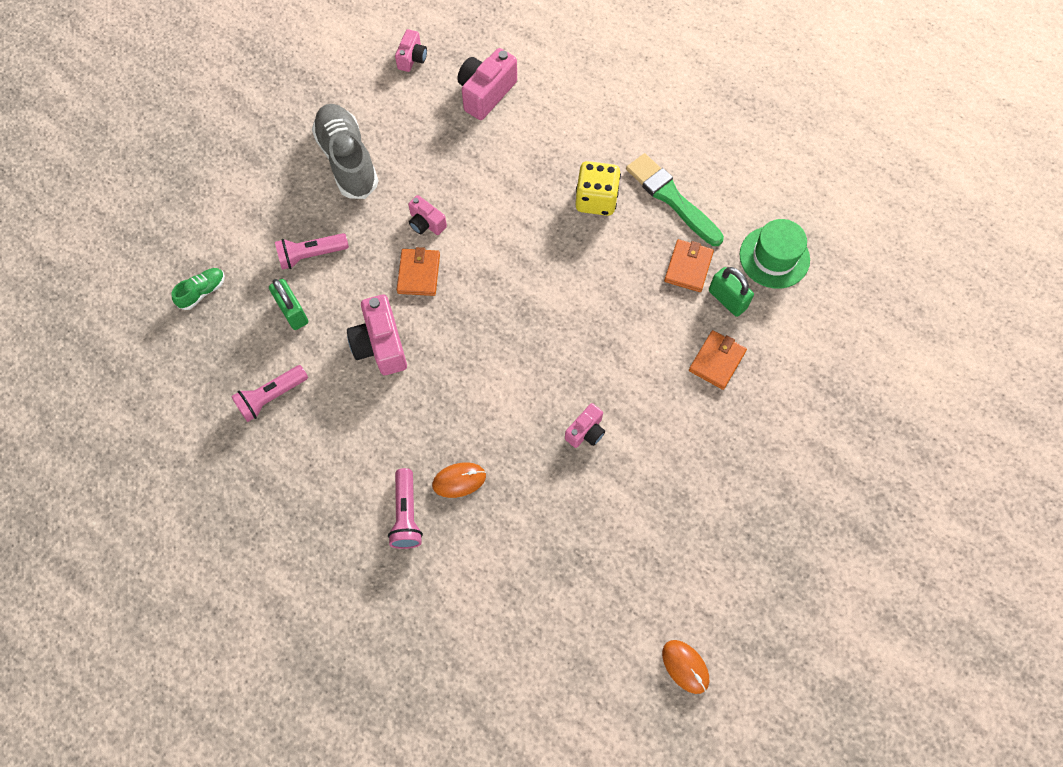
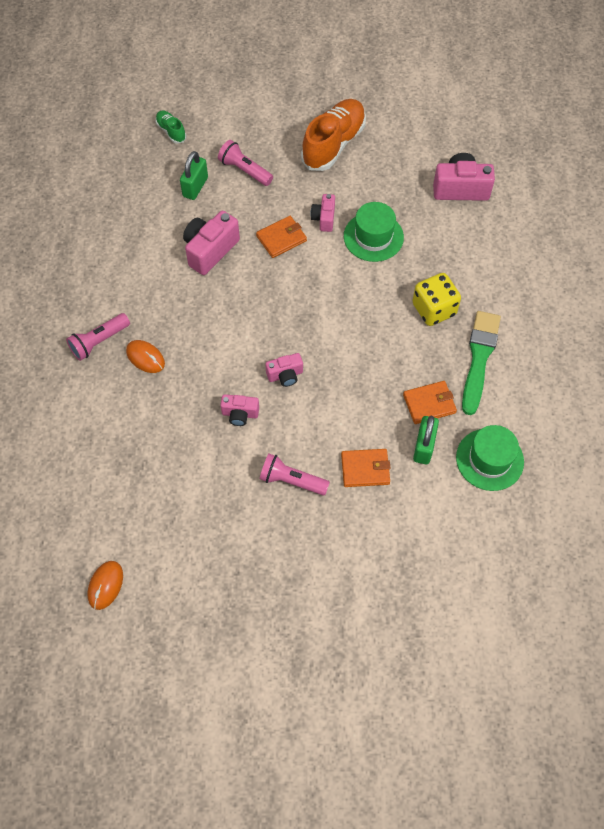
camera: 55 degrees right, 5 degrees down
(202, 292) = (171, 131): green shoe -> green shoe turned 135 degrees counterclockwise
(271, 397) = (126, 214): pink flashlight -> pink flashlight (291, 481)
(347, 160) = (333, 144): grey shoe -> orange shoe
(412, 58) = (448, 129): pink camera -> pink camera (285, 375)
(480, 196) = (373, 237): none -> green hat

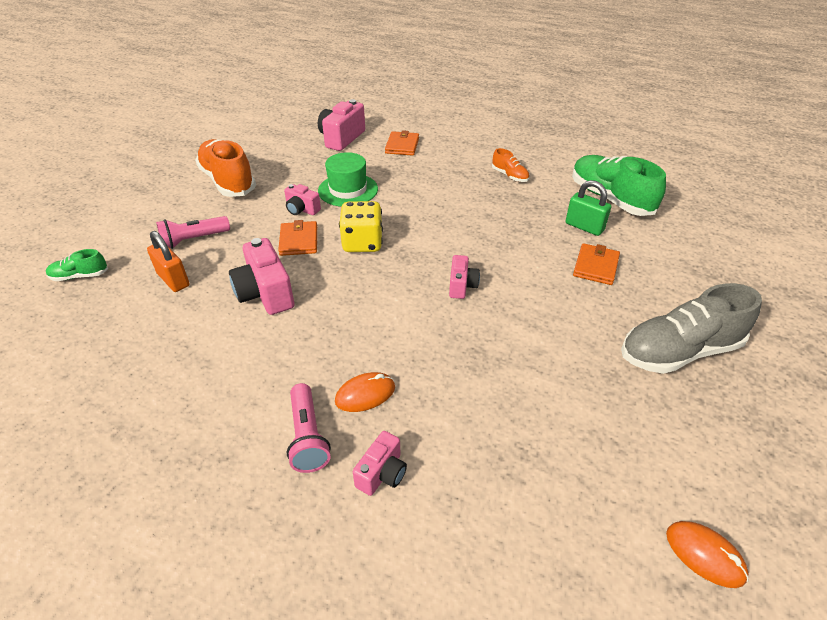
camera: 65 degrees left, 20 degrees down
(195, 187) = (173, 280): green padlock -> orange padlock
(240, 414) = (491, 333): pink camera -> pink camera (382, 473)
(283, 551) = (679, 351): none -> grey shoe
(291, 481) = (592, 319): pink flashlight -> none
(429, 404) = (541, 211): orange wallet -> orange wallet (402, 146)
(434, 309) = (447, 182): yellow dice -> yellow dice (362, 243)
(479, 358) = (509, 176): green brush -> orange shoe
(489, 459) = (610, 198): green hat -> green shoe

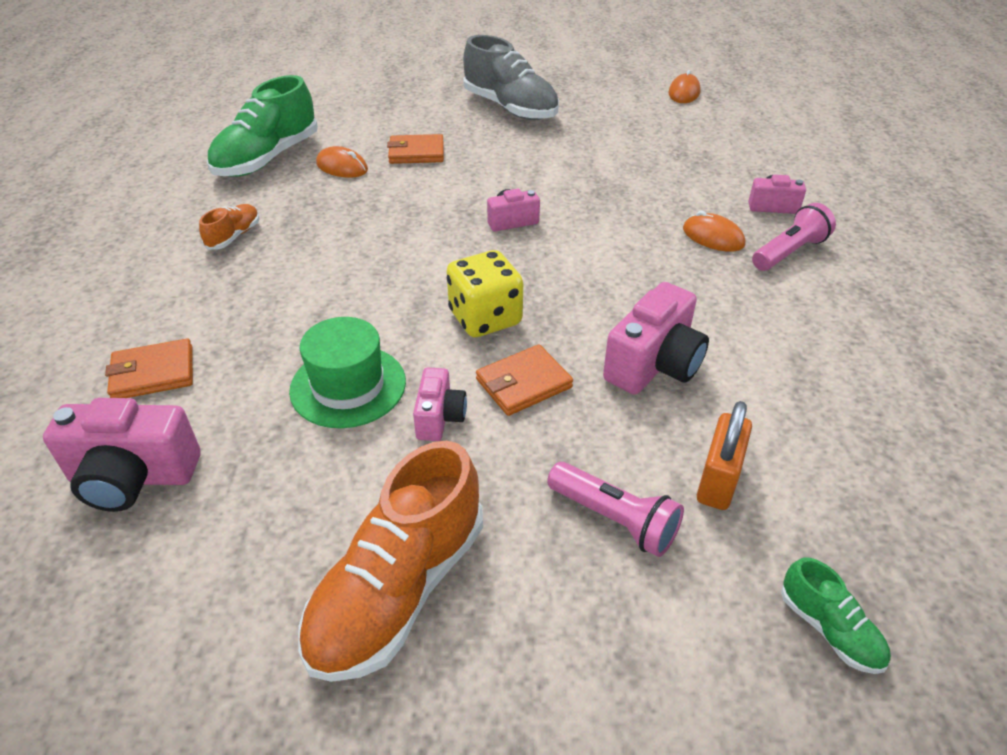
camera: 115 degrees left, 0 degrees up
(584, 227) = (342, 167): green padlock -> orange mouse

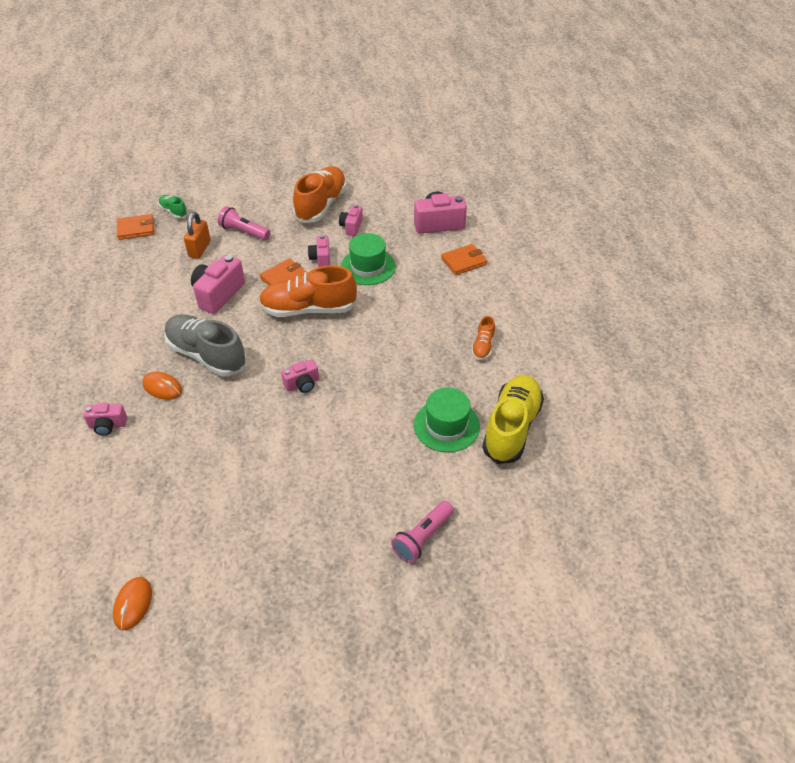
camera: 170 degrees right, 5 degrees up
(267, 159) = (511, 427): green shoe -> yellow shoe
(342, 167) = (446, 425): orange mouse -> green hat
(343, 498) = (351, 227): none -> pink camera
(416, 152) = (393, 453): orange wallet -> orange wallet (136, 229)
(485, 318) = (308, 309): yellow dice -> orange shoe
(510, 108) = (322, 540): grey shoe -> grey shoe (207, 355)
(789, 252) = (115, 380): pink flashlight -> pink flashlight (423, 537)

